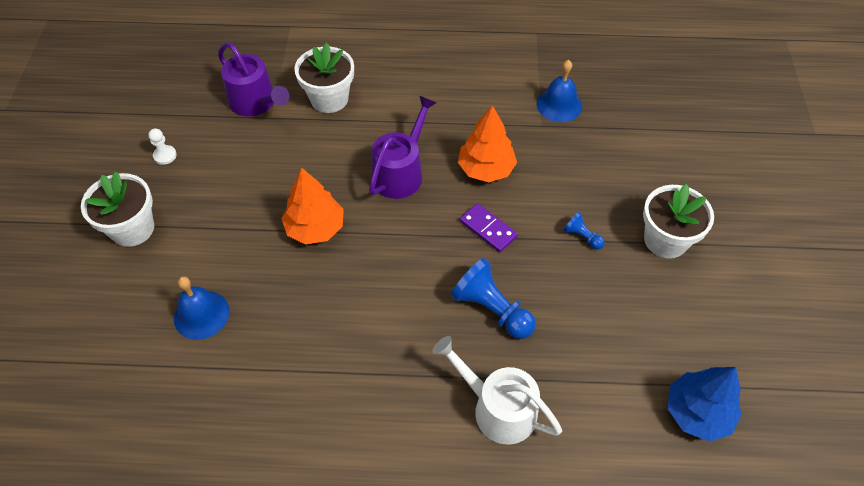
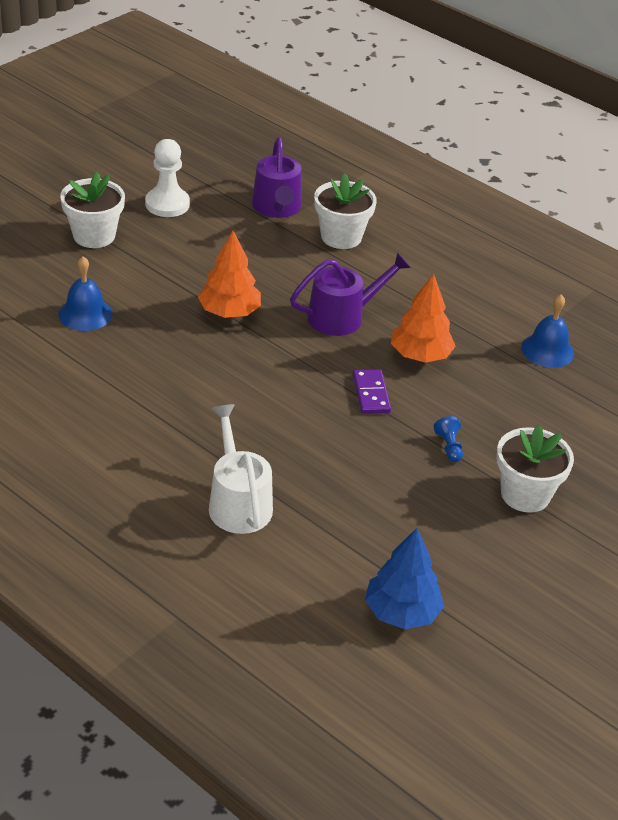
camera: 35 degrees right, 15 degrees down
(165, 155) = (167, 204): white pawn -> white pawn, size x1.95
(492, 309) = (309, 444): blue pawn -> none

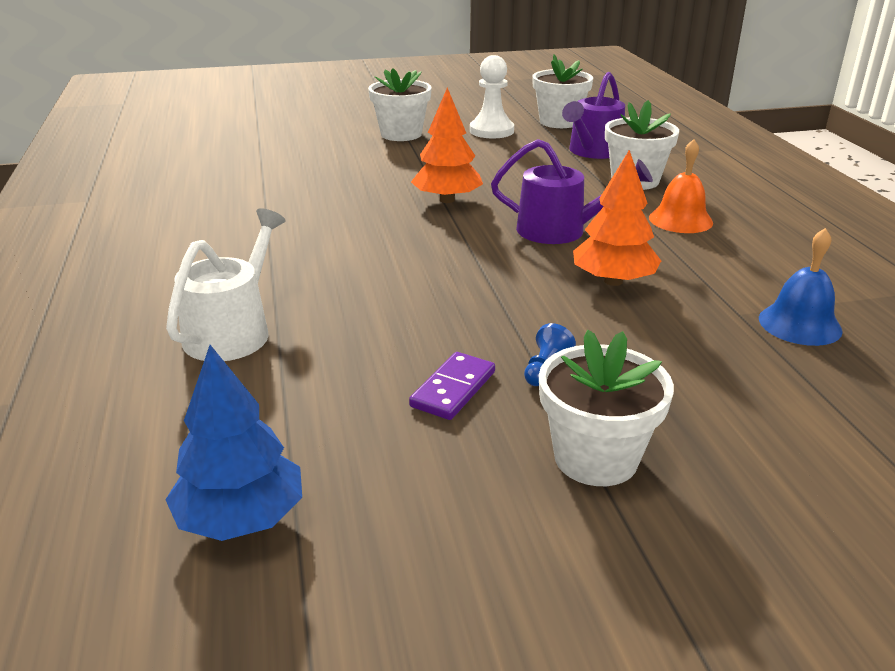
camera: 40 degrees right, 10 degrees down
(85, 314) = (319, 171): blue bell -> none
(210, 171) = (559, 122): none -> white flower pot
(371, 394) = (510, 294): purple domino -> purple domino (453, 389)
(409, 273) = (680, 220): none -> orange bell

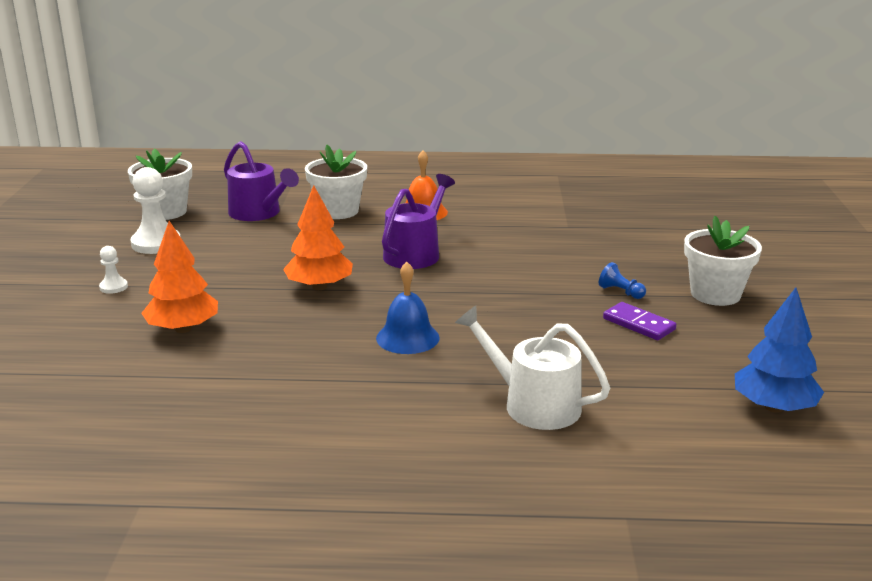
camera: 75 degrees left, 5 degrees down
(401, 134) = (113, 287): white flower pot -> white pawn
(613, 281) = (509, 251): orange tree -> orange tree (183, 329)
(799, 324) = (586, 214): blue bell -> blue bell (407, 337)

